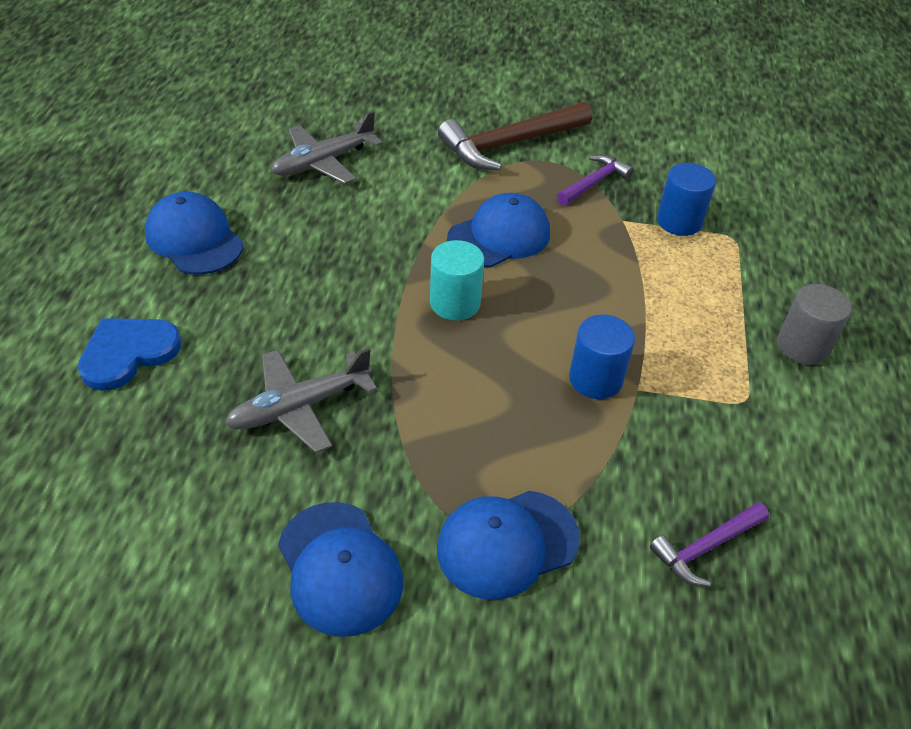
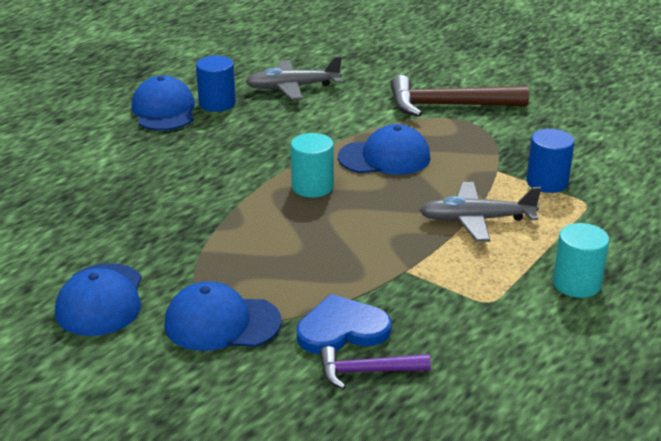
camera: 30 degrees right, 15 degrees down
(128, 353) = (70, 159): blue heart -> blue heart (342, 329)
(300, 407) = (151, 214): grey plane -> grey plane (477, 220)
(594, 182) = (496, 143): purple hammer -> none
(595, 379) = (377, 256): blue cylinder -> blue cylinder (217, 103)
(802, 346) = (576, 284): grey cylinder -> turquoise cylinder

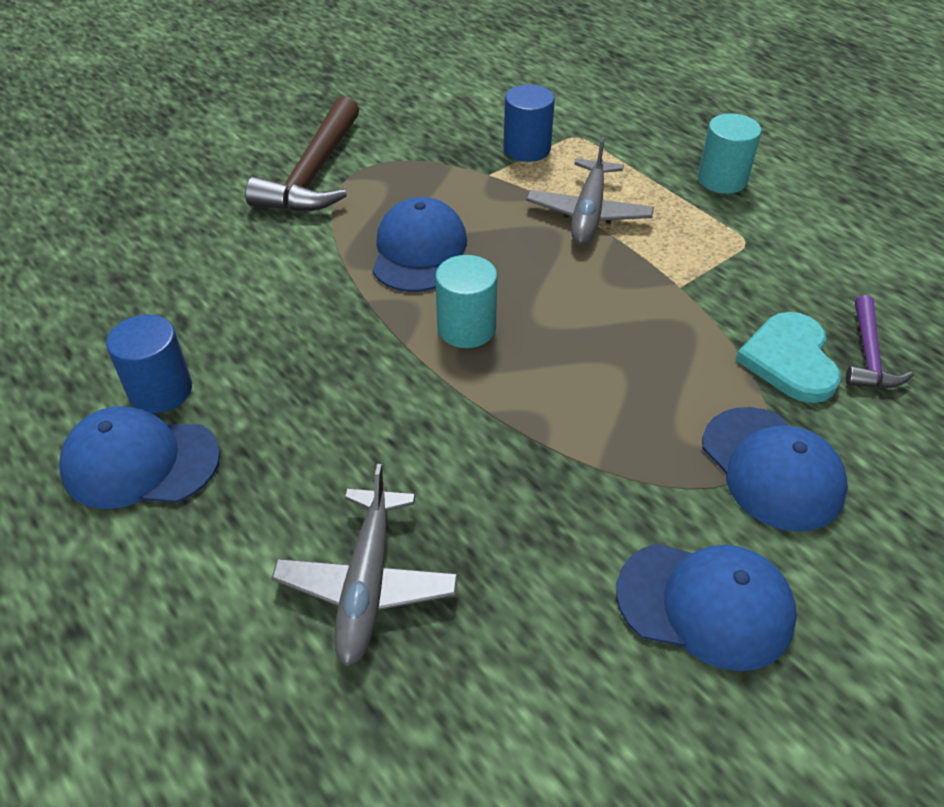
camera: 75 degrees left, 15 degrees up
(221, 323) = (772, 468): blue cap -> blue cap turned 45 degrees counterclockwise
(293, 87) = (166, 298): grey plane -> grey plane (367, 583)
(342, 329) = (790, 360): blue heart -> turquoise heart

